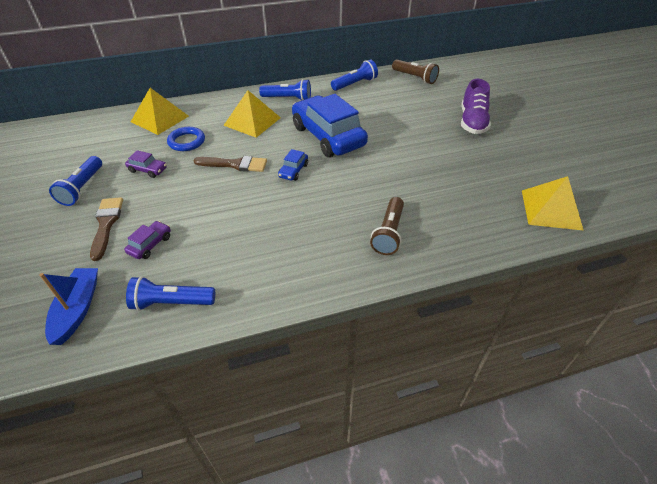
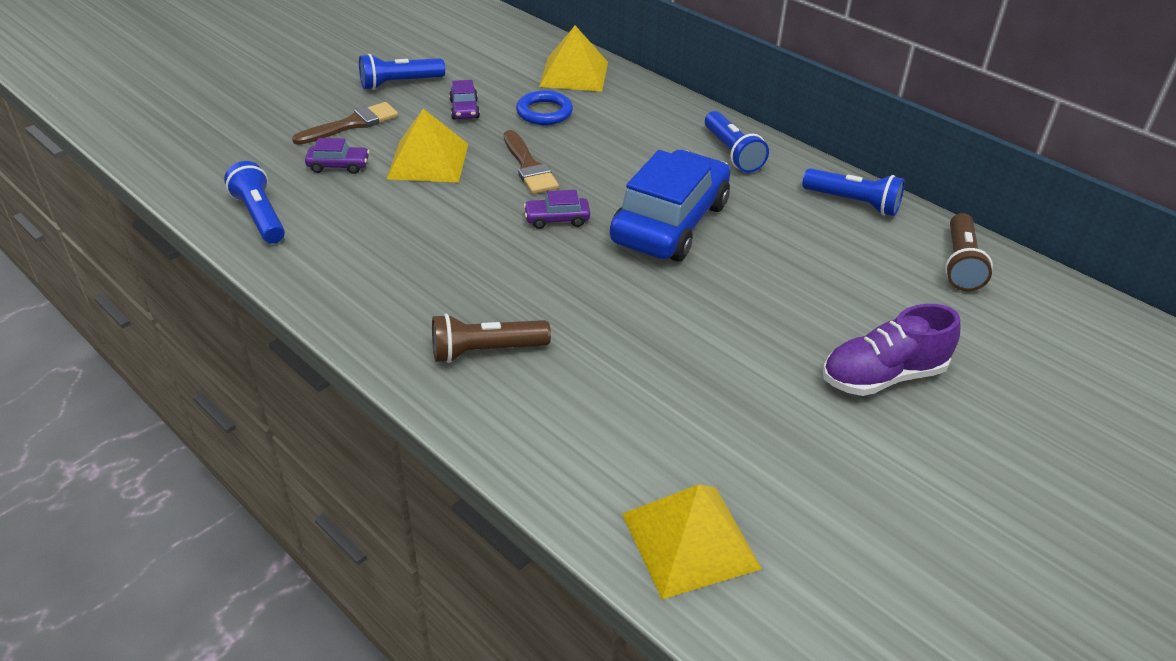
camera: 60 degrees right, 5 degrees down
(77, 309) = (222, 163): blue boat -> none
(252, 121) = (640, 144): yellow pyramid -> yellow pyramid (428, 161)
(293, 171) = (557, 219): blue car -> purple car

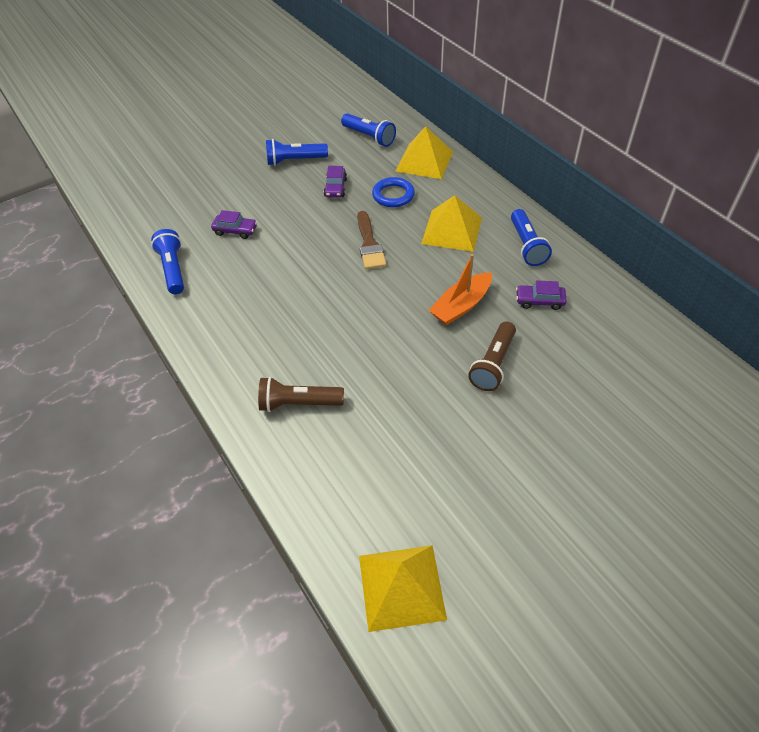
camera: 15 degrees right, 10 degrees up
(352, 124) = (253, 195): brown brush -> none
(428, 161) = (298, 232): yellow pyramid -> yellow pyramid (452, 230)
(557, 219) = (378, 293): purple car -> purple car (539, 301)
(670, 223) = (461, 306): blue car -> orange boat
(853, 203) = (610, 302): blue flashlight -> blue flashlight (369, 137)
(883, 376) = (587, 466): purple shoe -> none
(960, 264) = (681, 370): brown flashlight -> brown flashlight (493, 364)

